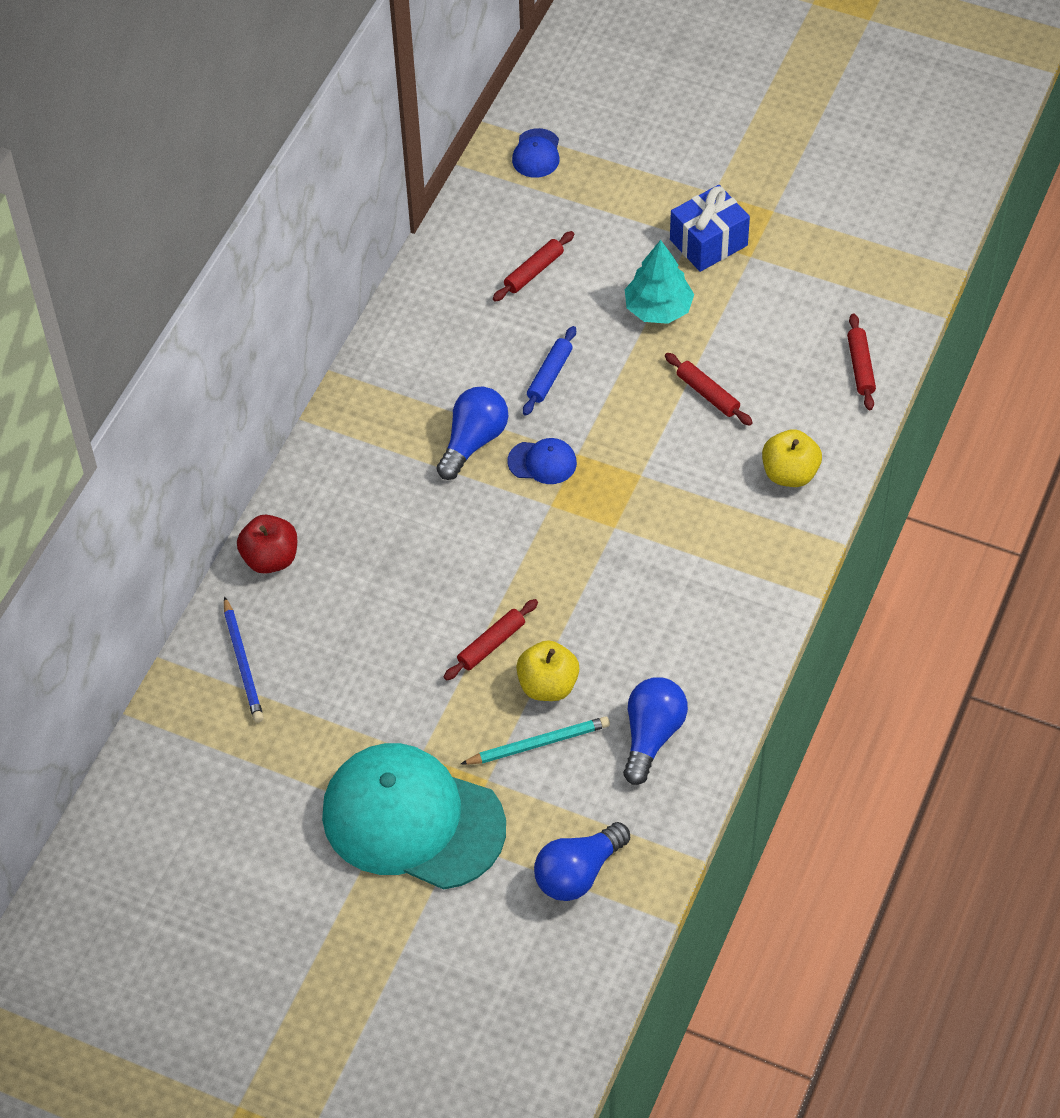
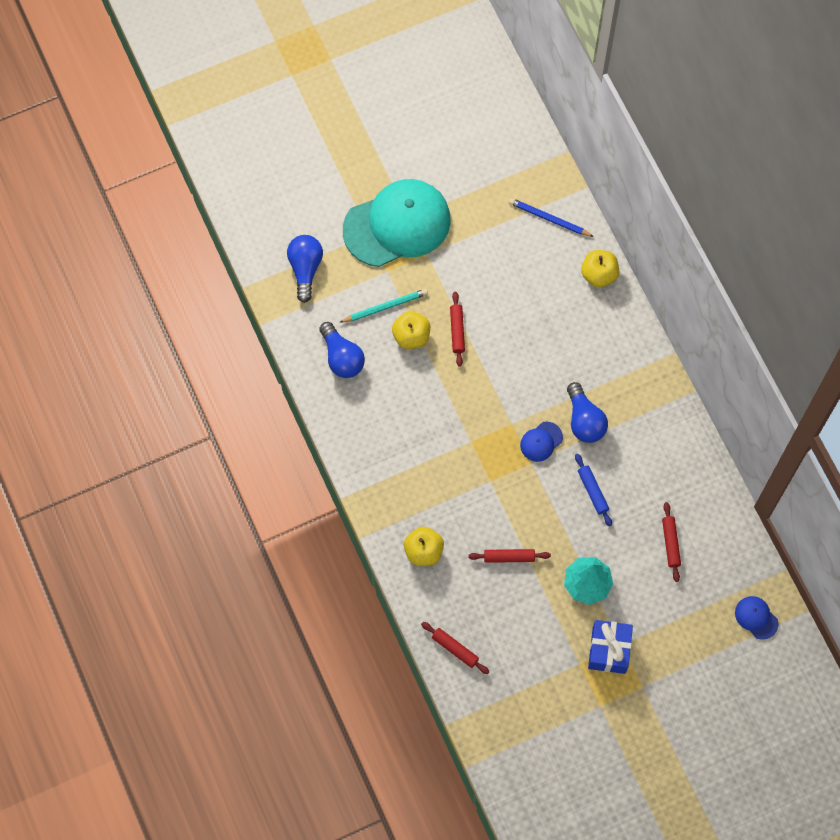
camera: 130 degrees right, 15 degrees up
(270, 558) = (599, 274): red apple -> yellow apple
(538, 743) = (385, 307): turquoise pencil -> turquoise pencil turned 135 degrees counterclockwise

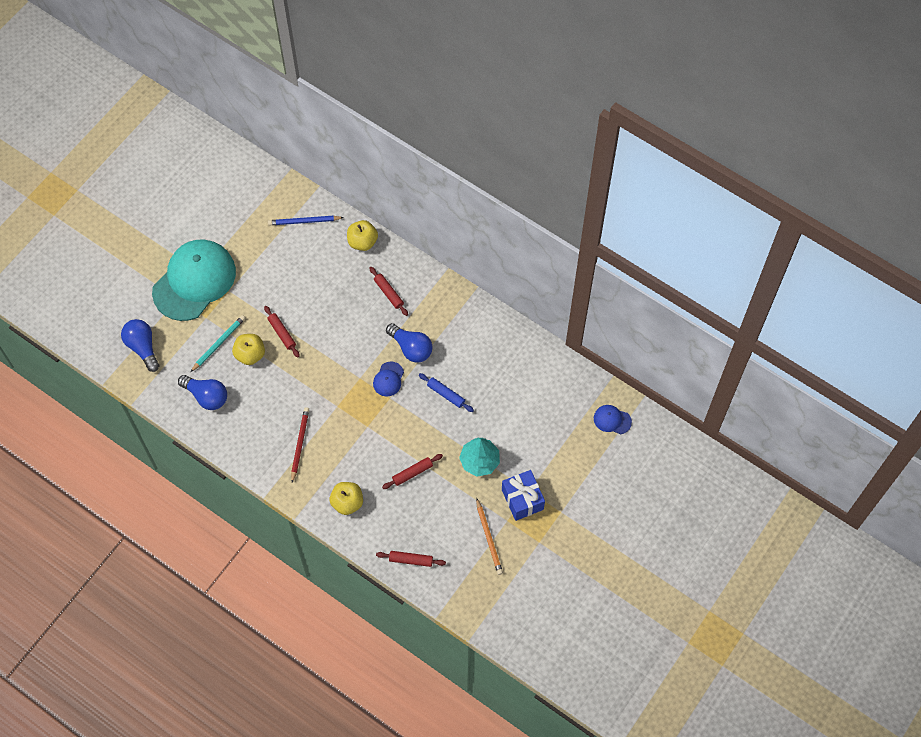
camera: 30 degrees left, 5 degrees down
(409, 461) = (299, 444): none -> red pencil
(549, 671) = (489, 538): none -> orange pencil
(670, 543) = (522, 401): red rolling pin -> red rolling pin (388, 293)

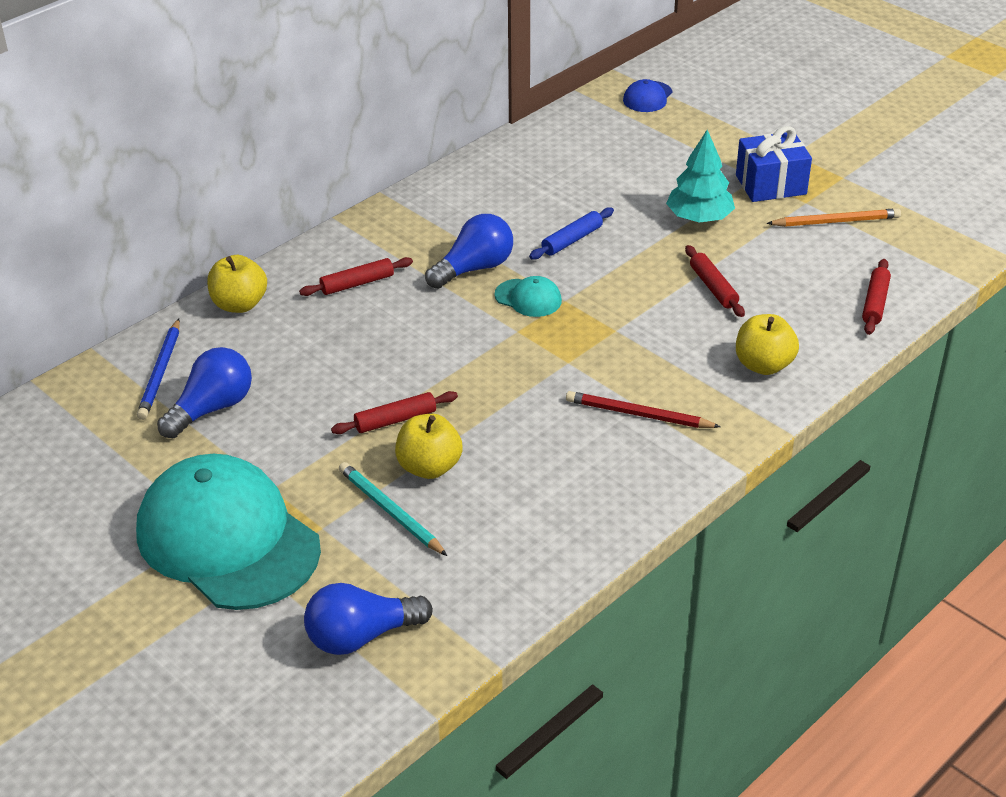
camera: 80 degrees left, 25 degrees down
(206, 396) = (508, 538): blue light bulb -> blue light bulb (212, 408)
(388, 379) = (528, 298): blue cap -> turquoise cap

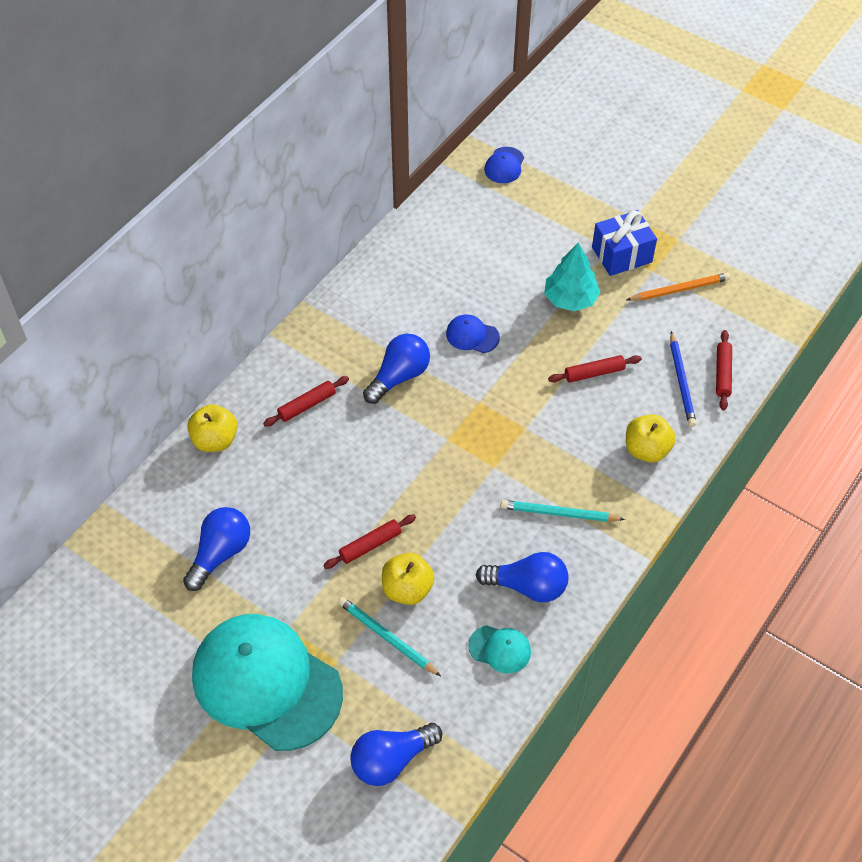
camera: 10 degrees left, 15 degrees up
(161, 372) = (169, 521): blue pencil -> blue pencil (681, 381)
(528, 298) = (449, 403): turquoise cap -> turquoise cap (500, 649)
(572, 240) = (472, 335): blue rolling pin -> blue cap
(581, 481) = (527, 586): none -> blue light bulb
(638, 415) = (559, 514): red pencil -> turquoise pencil
(713, 287) = (594, 373): red rolling pin -> red rolling pin turned 75 degrees counterclockwise

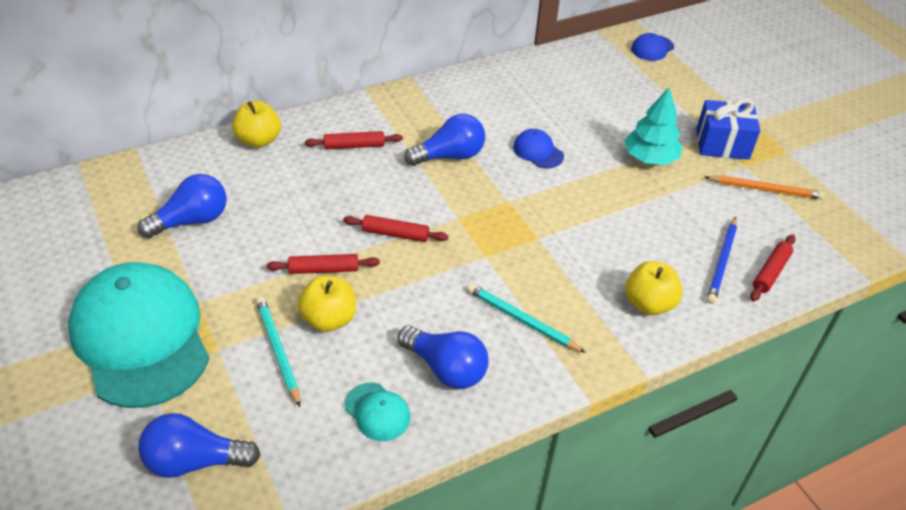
camera: 25 degrees right, 10 degrees down
(594, 373) = (635, 221): red rolling pin -> red rolling pin (395, 234)

